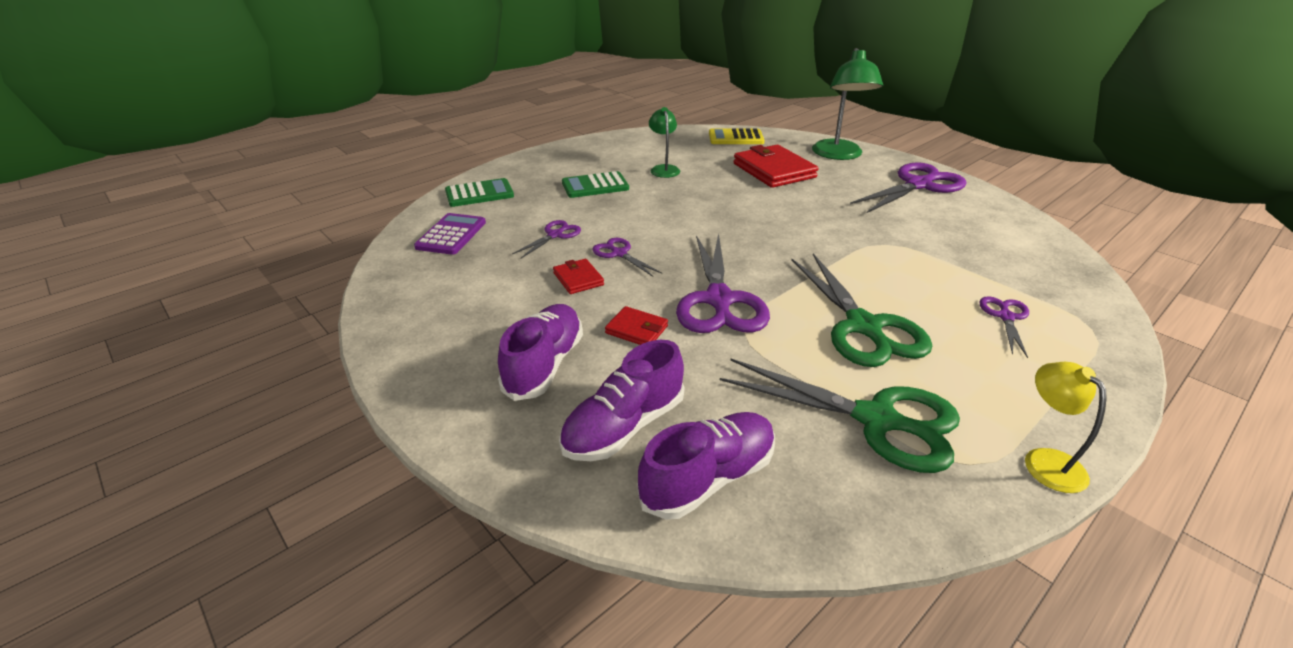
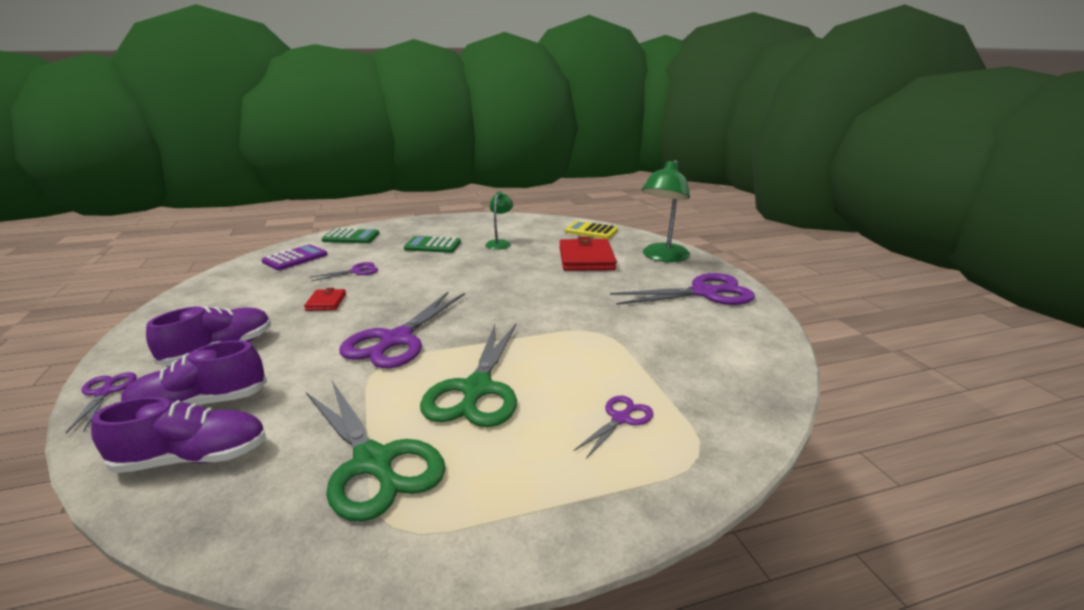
camera: 25 degrees right, 10 degrees down
(619, 253) = (378, 292): purple scissors -> purple scissors (104, 393)
(636, 329) = (309, 344): red wallet -> none
(1045, 461) = (463, 552): yellow lamp -> none

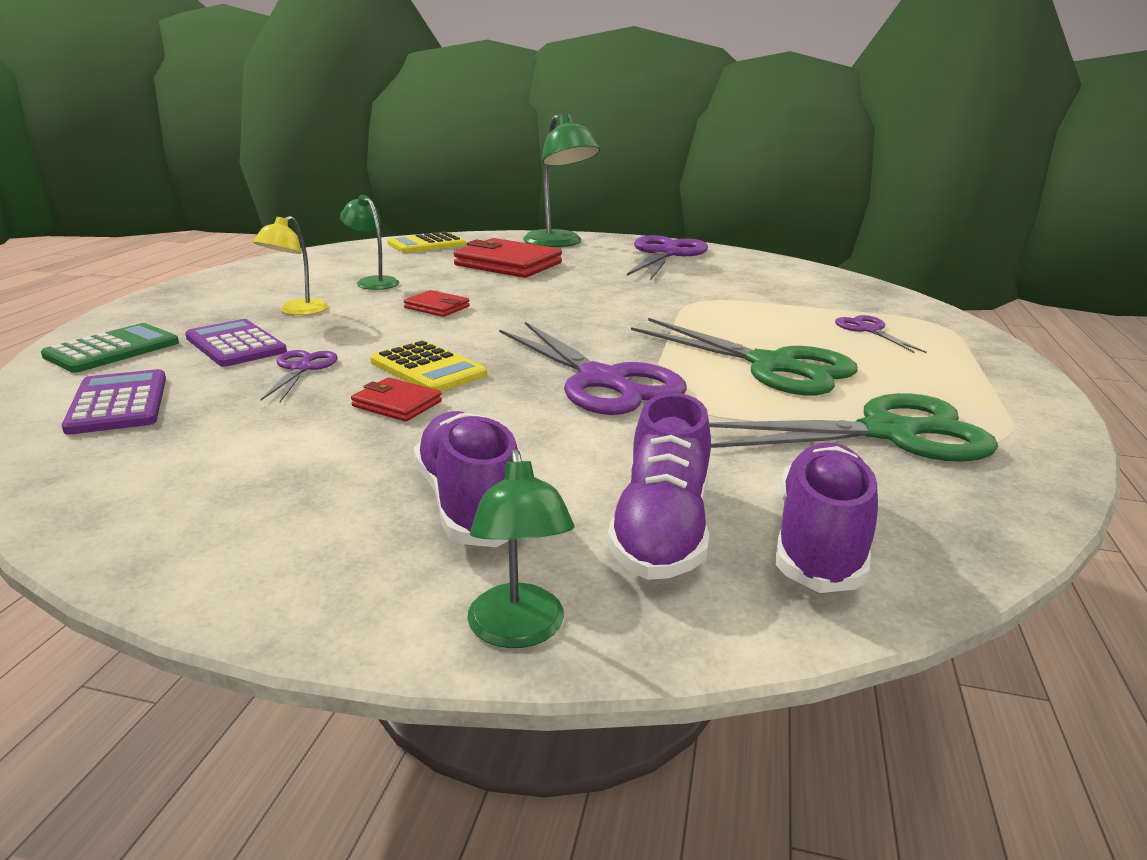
camera: 60 degrees left, 0 degrees up
(104, 393) = (518, 631): purple scissors -> green lamp
(375, 251) = (235, 344): none -> purple calculator
(378, 294) = (428, 368): none -> yellow calculator
(433, 245) = (297, 311): green calculator -> yellow lamp
(476, 268) = (437, 307): none -> red wallet

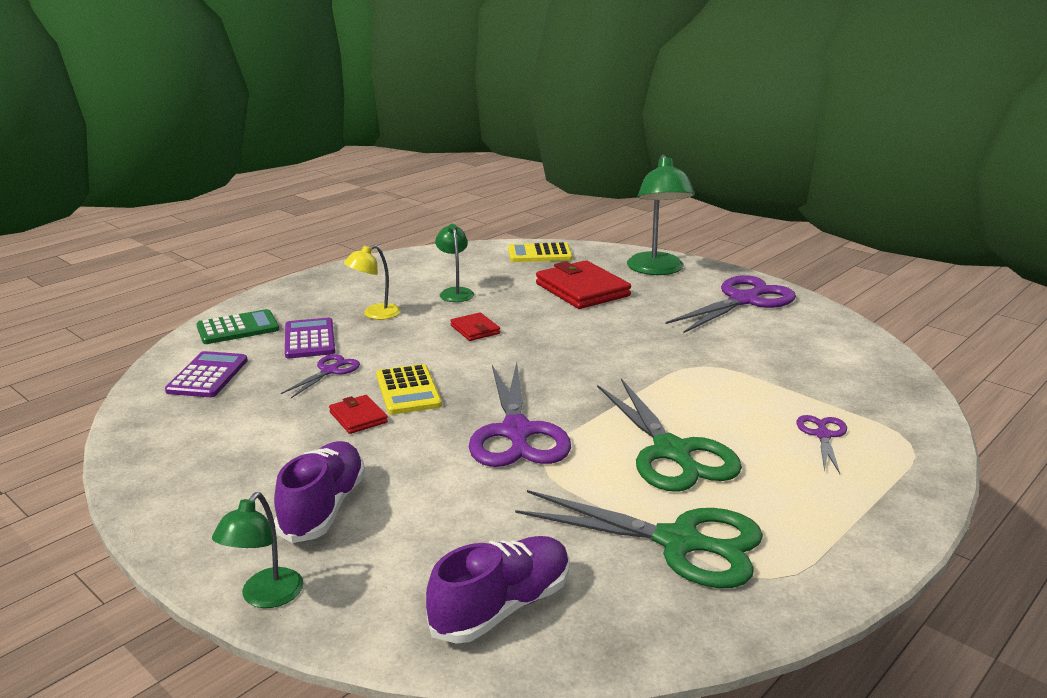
camera: 30 degrees right, 0 degrees up
(661, 530) = (412, 564): purple shoe -> none

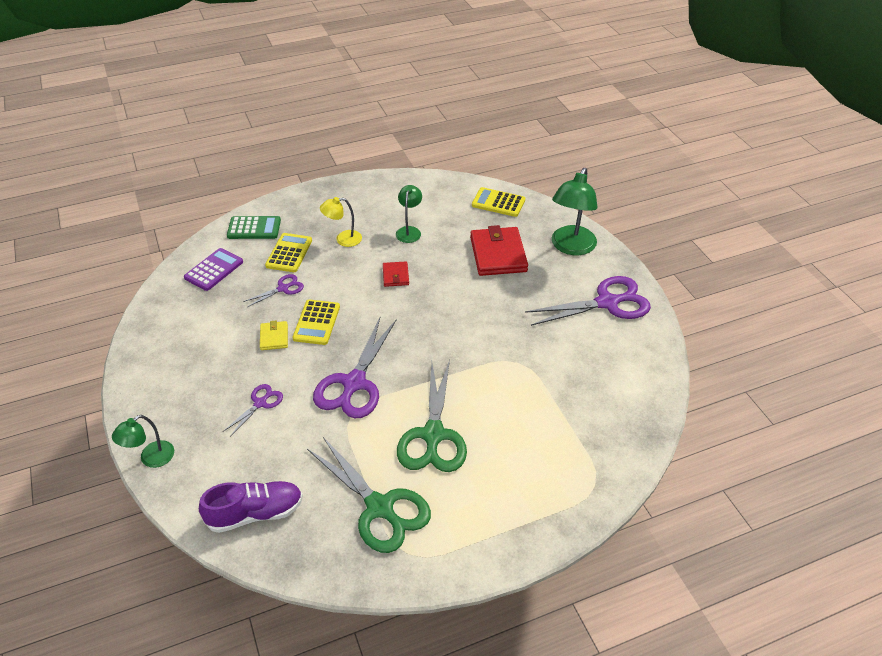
camera: 25 degrees right, 20 degrees up
(309, 339) = (289, 253): purple calculator -> yellow calculator
(323, 508) = (213, 406): purple shoe -> none
(358, 417) = (274, 337): red wallet -> yellow wallet
(823, 435) = (542, 456): purple scissors -> purple scissors (260, 403)

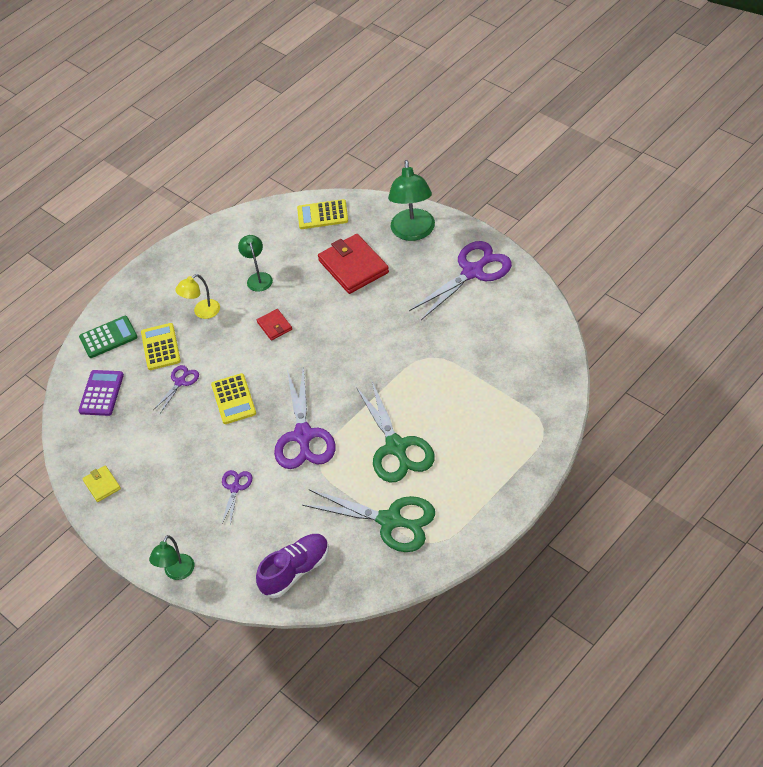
camera: 20 degrees left, 5 degrees up
(274, 337) = (205, 428): yellow wallet -> yellow wallet (102, 485)

